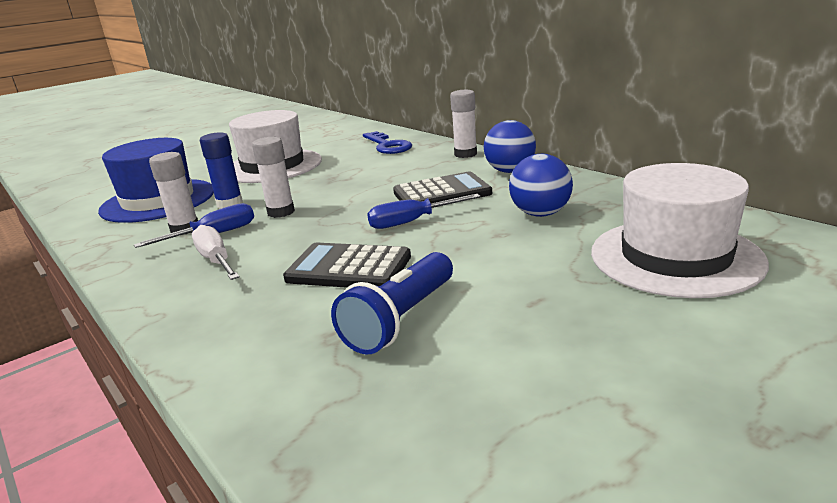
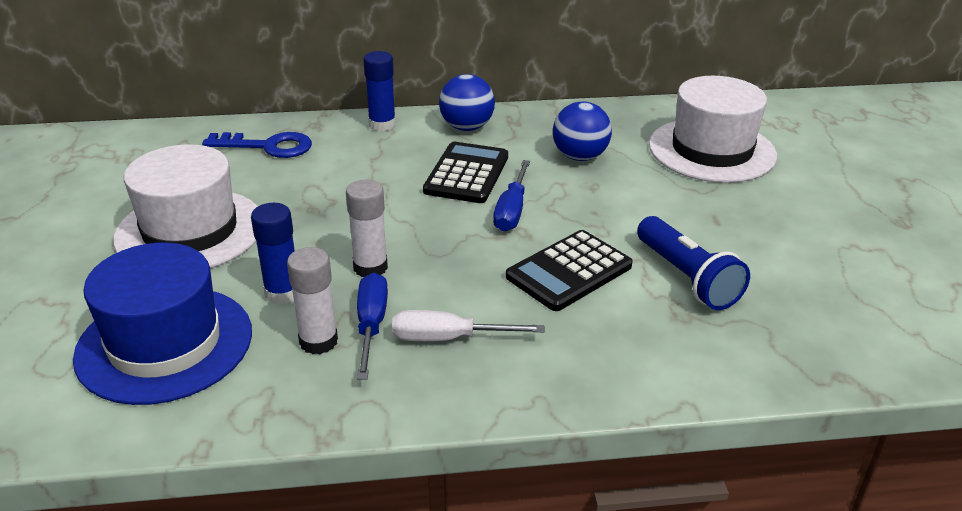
camera: 60 degrees left, 10 degrees up
(465, 154) = (382, 125): white glue stick -> blue glue stick

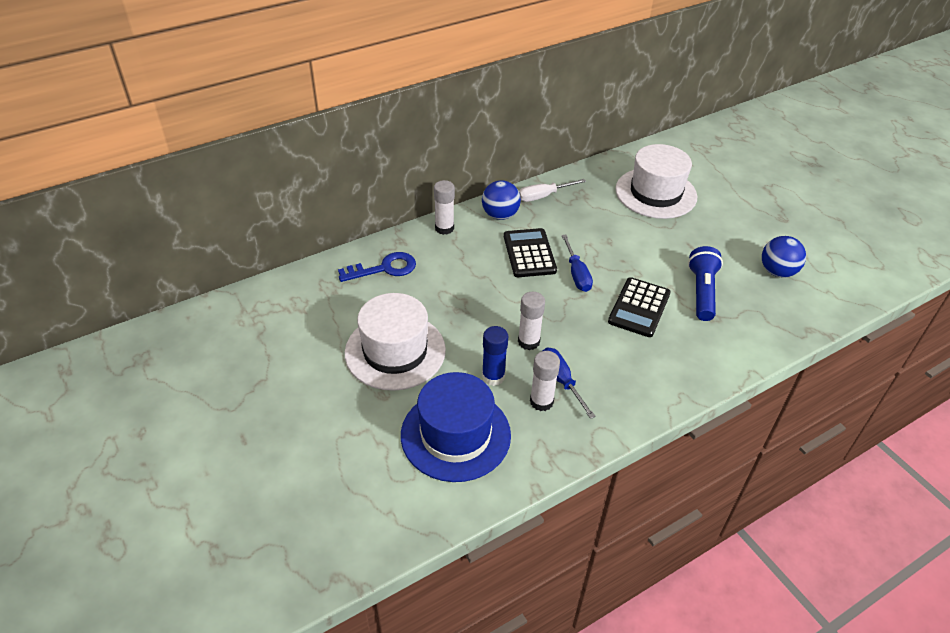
camera: 25 degrees left, 10 degrees up
(382, 125) = (444, 228): blue glue stick -> white glue stick
(448, 338) = (609, 374): white screwdriver -> white screwdriver (543, 196)
(579, 157) = (585, 220): blue ball -> blue ball (777, 271)
(687, 278) = (702, 292): blue flashlight -> blue flashlight turned 120 degrees counterclockwise

